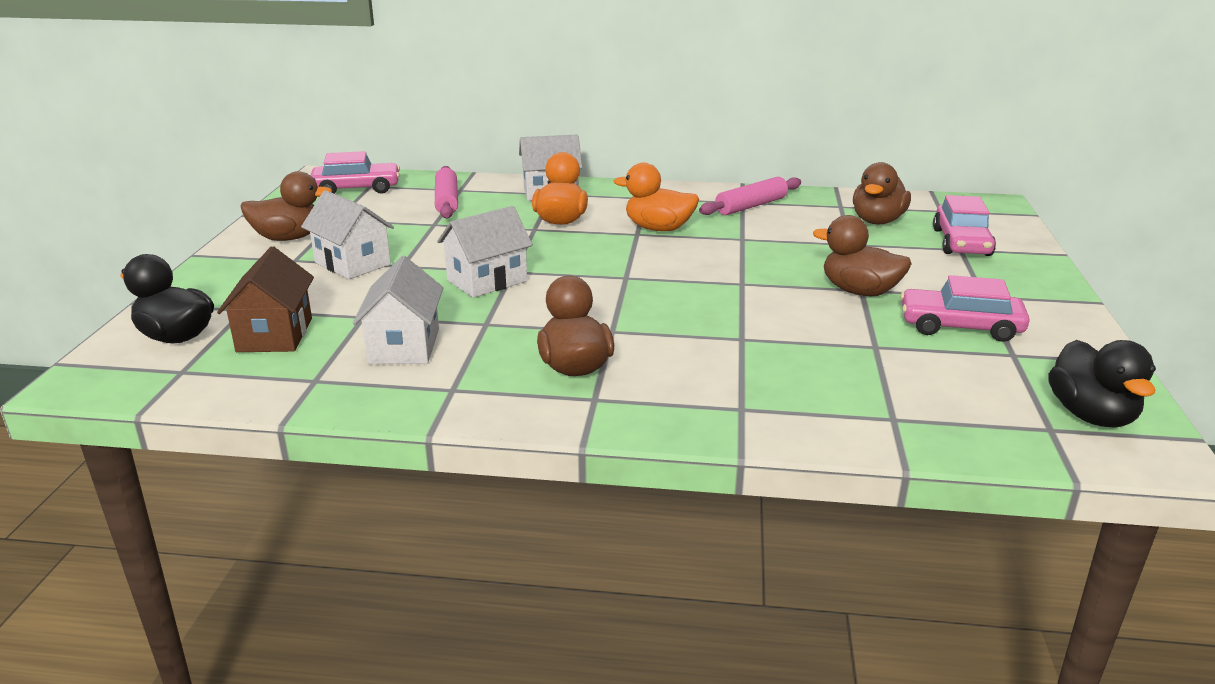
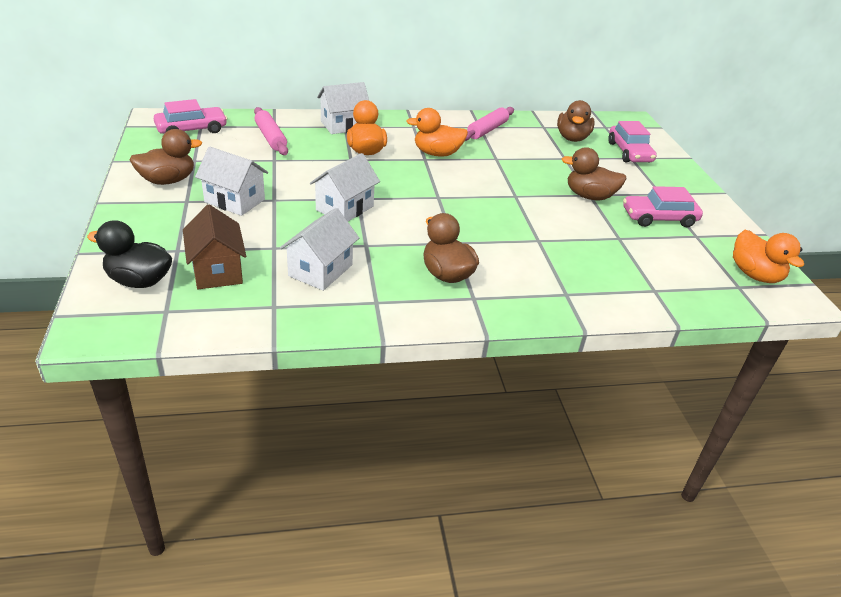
camera: 20 degrees left, 10 degrees up
(404, 346) = (320, 270): white house -> white house turned 45 degrees clockwise
(1091, 415) = (755, 275): black duck -> orange duck

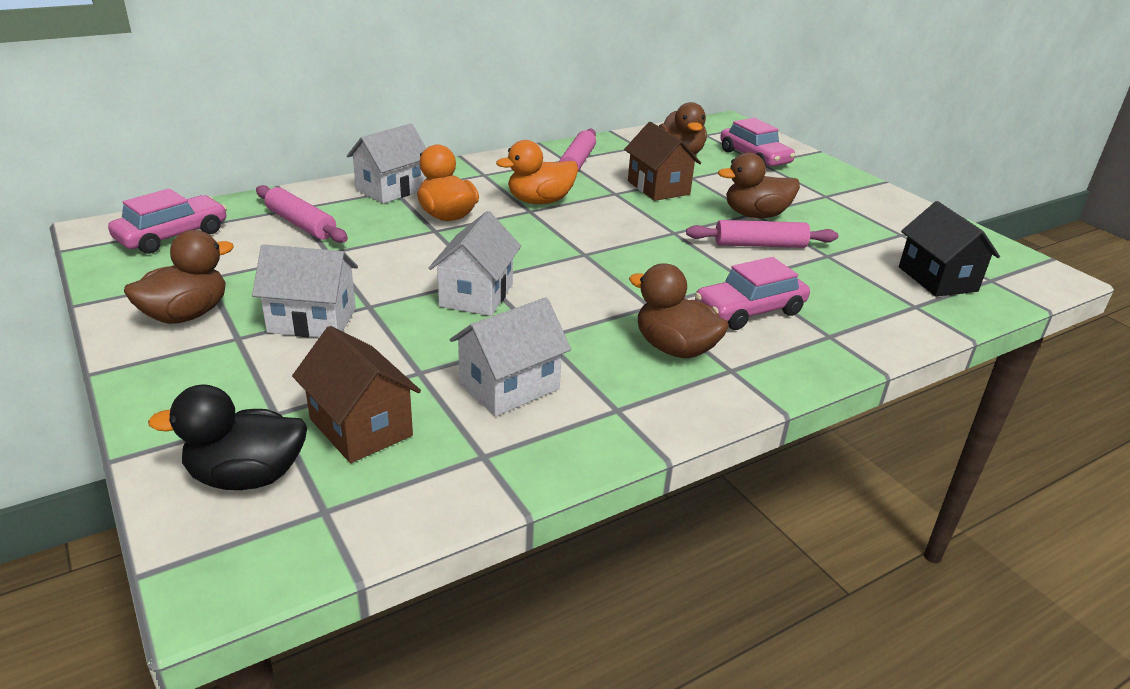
camera: 20 degrees left, 5 degrees down
(320, 270) = (509, 386): white house -> white house turned 45 degrees clockwise
(532, 161) = (658, 188): none -> brown house
(572, 219) = (760, 245): none -> pink rolling pin
(658, 218) = (847, 223): pink car -> pink car (749, 310)
(692, 275) = (937, 279): none -> black house
(755, 275) = (993, 263): orange duck -> none

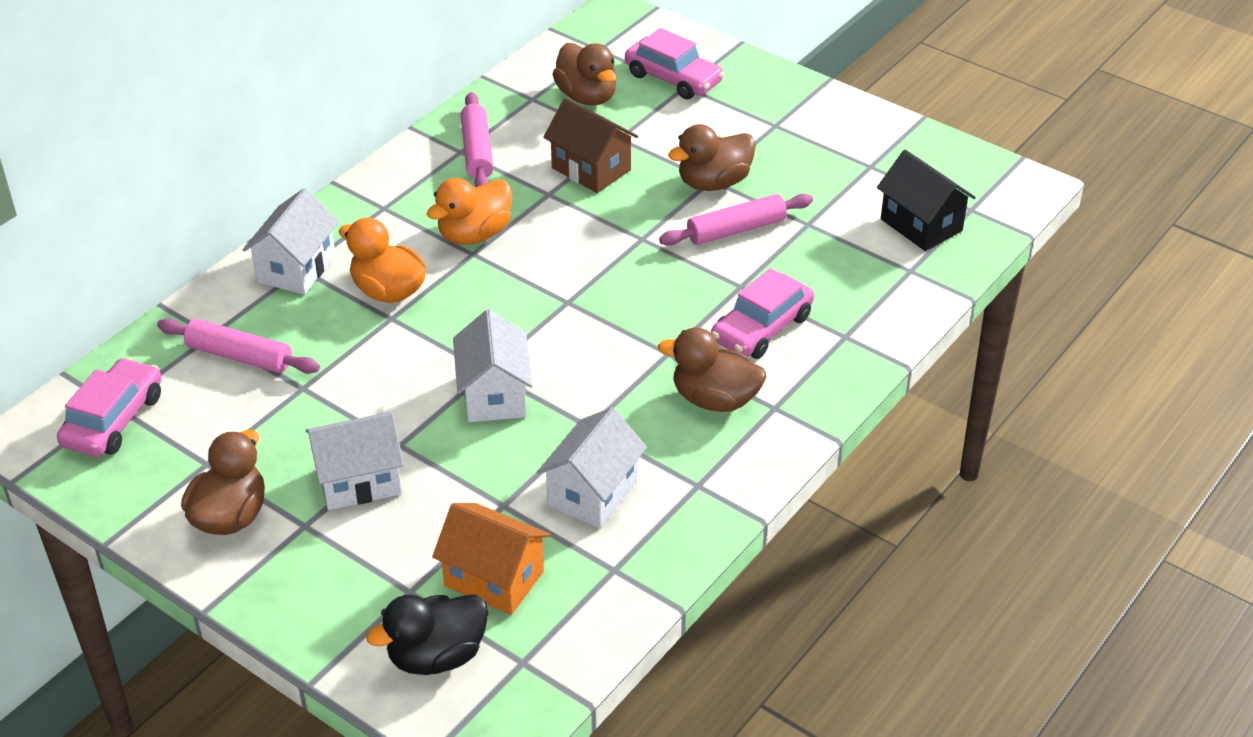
camera: 20 degrees left, 10 degrees up
(360, 427) = (494, 579): brown house -> orange house

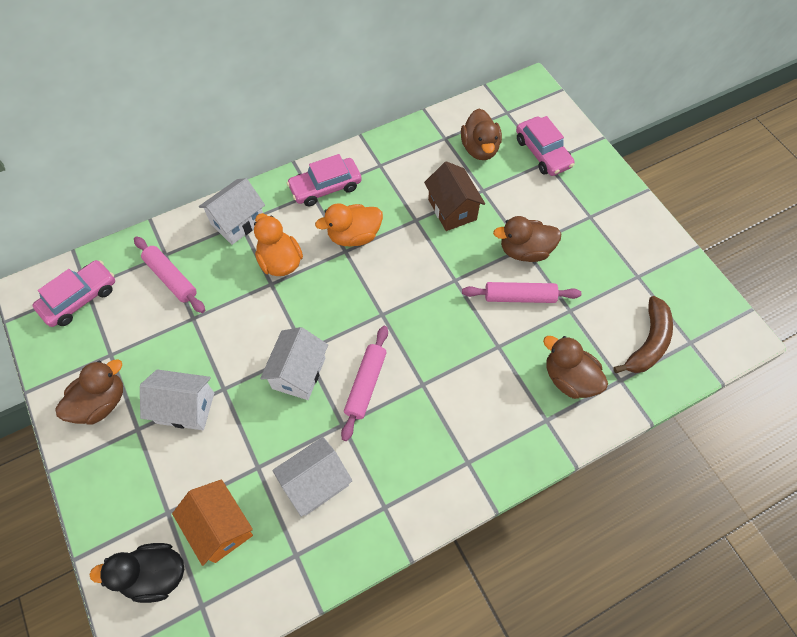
camera: 25 degrees right, 20 degrees up
(477, 151) = (390, 169): pink rolling pin -> pink rolling pin (366, 384)
(714, 399) = (432, 438): brown duck -> brown duck (569, 378)
(761, 328) = (494, 389): pink car -> pink car (325, 187)
(921, 225) = (648, 342): black house -> brown banana

